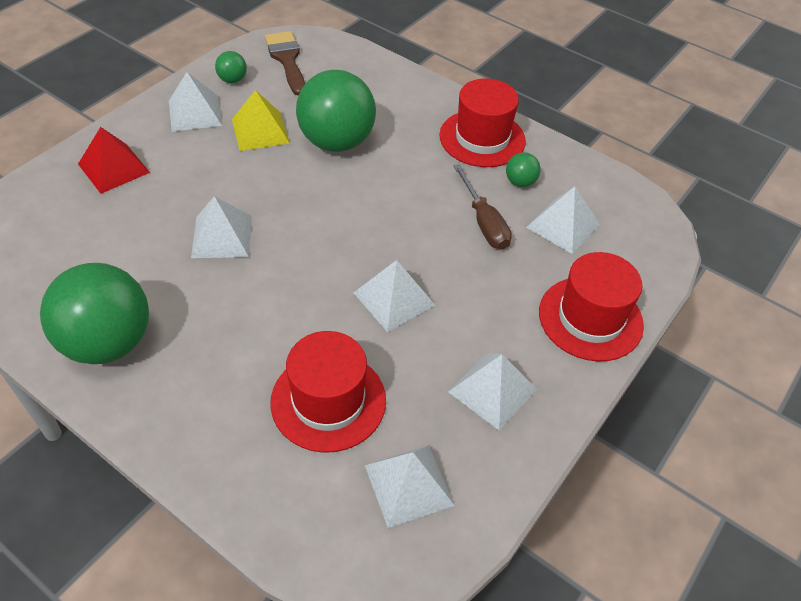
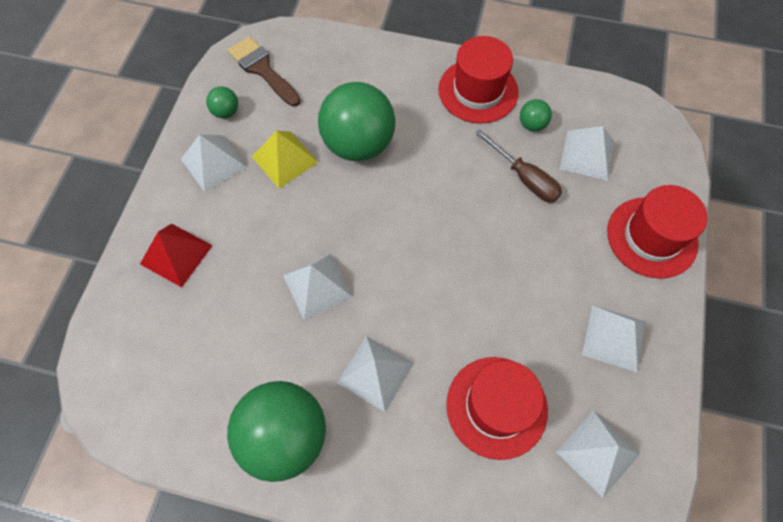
camera: 20 degrees left, 15 degrees up
(394, 299) = (494, 286): white pyramid -> white pyramid (375, 373)

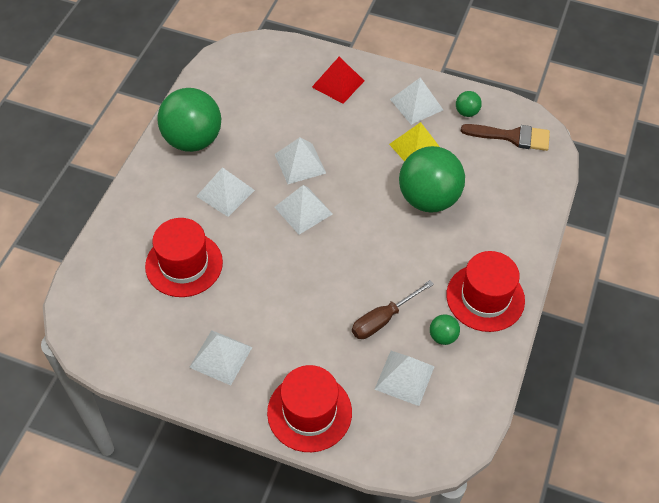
camera: 95 degrees right, 10 degrees down
(262, 69) = (512, 137): brown brush -> brown brush turned 45 degrees clockwise
(597, 453) = (135, 324): white pyramid -> white pyramid (303, 210)

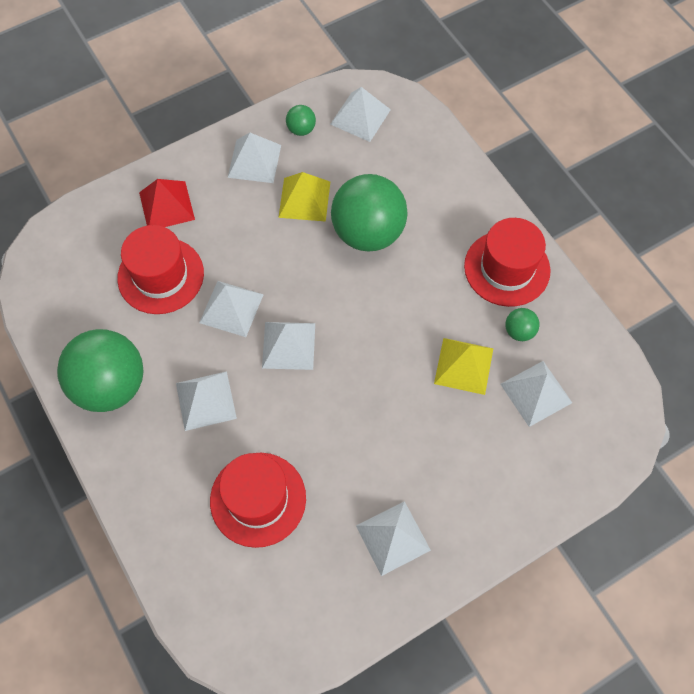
camera: 50 degrees left, 10 degrees up
(309, 412) = (511, 499): red hat -> red hat (161, 275)
(383, 319) = (464, 366): brown screwdriver -> yellow pyramid
(512, 137) = (360, 117): brown brush -> white pyramid

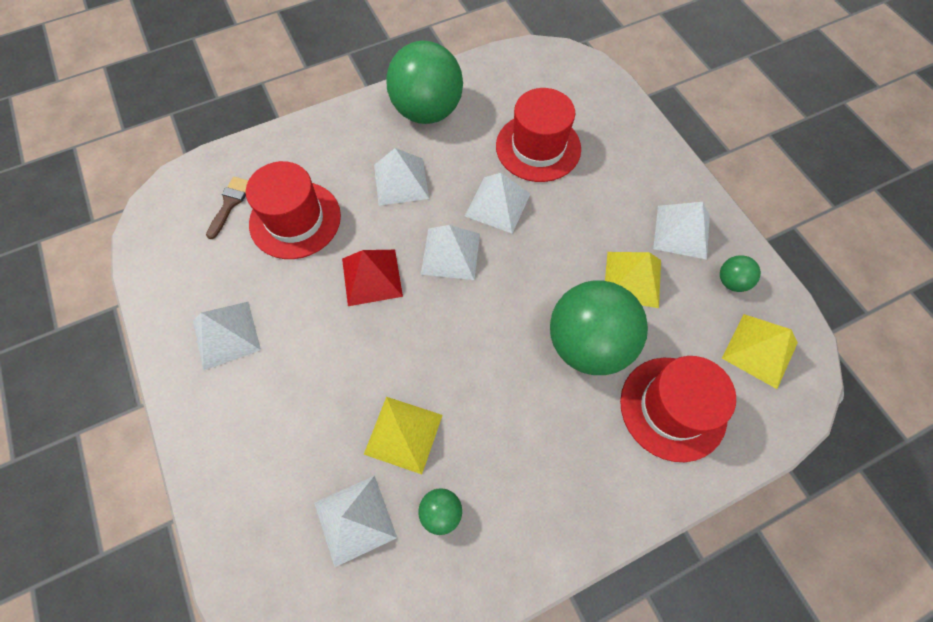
camera: 95 degrees right, 0 degrees up
(166, 206) = (619, 152): red pyramid -> red pyramid (371, 277)
(240, 574) = (230, 203): none -> brown brush
(360, 117) = (759, 350): white pyramid -> yellow pyramid
(507, 268) = (533, 511): red hat -> red hat (673, 408)

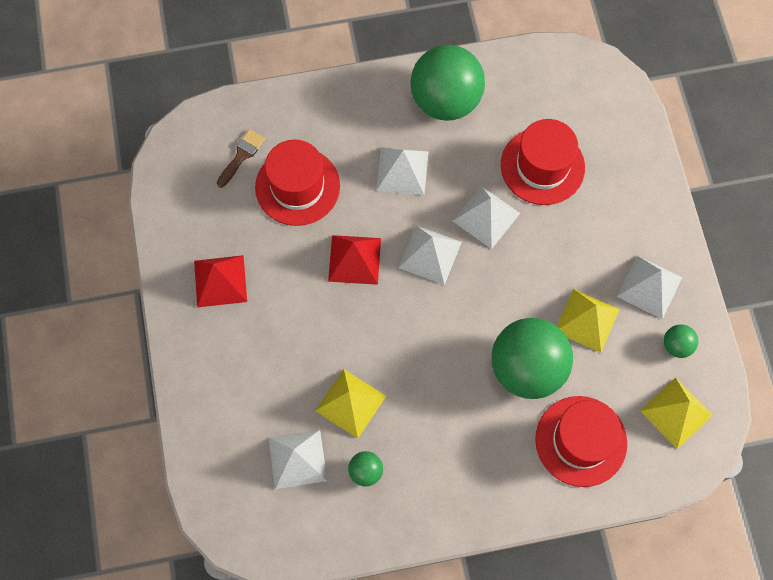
camera: 15 degrees right, 5 degrees up
(226, 335) = (220, 281): white pyramid -> red pyramid

